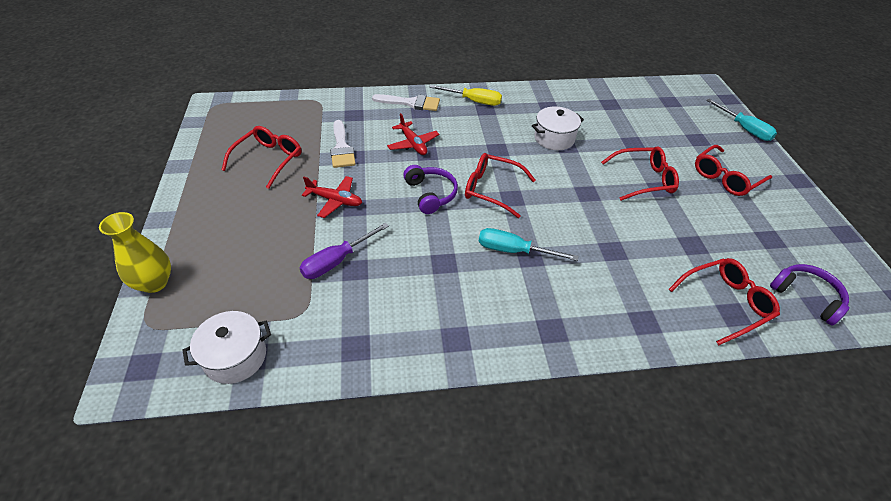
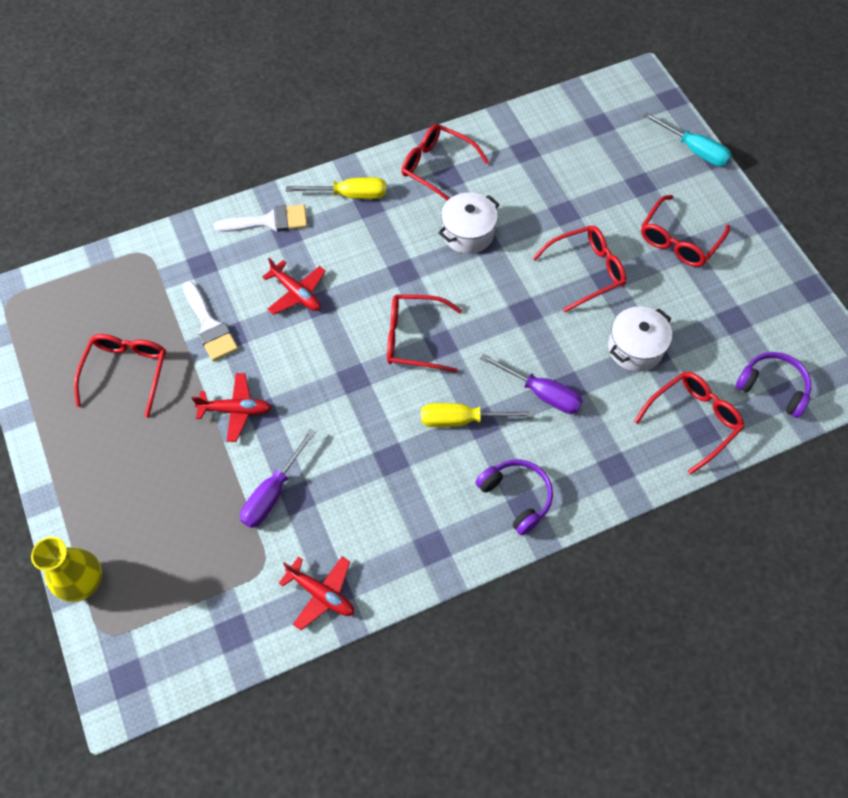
camera: 15 degrees left, 15 degrees up
(235, 357) = (217, 638): white pot -> white pot (635, 348)
(342, 347) = (321, 594): none -> red plane
(431, 194) = (345, 367): purple headphones -> purple headphones (516, 497)
(513, 251) = (462, 420): turquoise screwdriver -> yellow screwdriver
(542, 100) = (437, 167): none -> red glasses
(587, 249) = (541, 393): none -> purple screwdriver

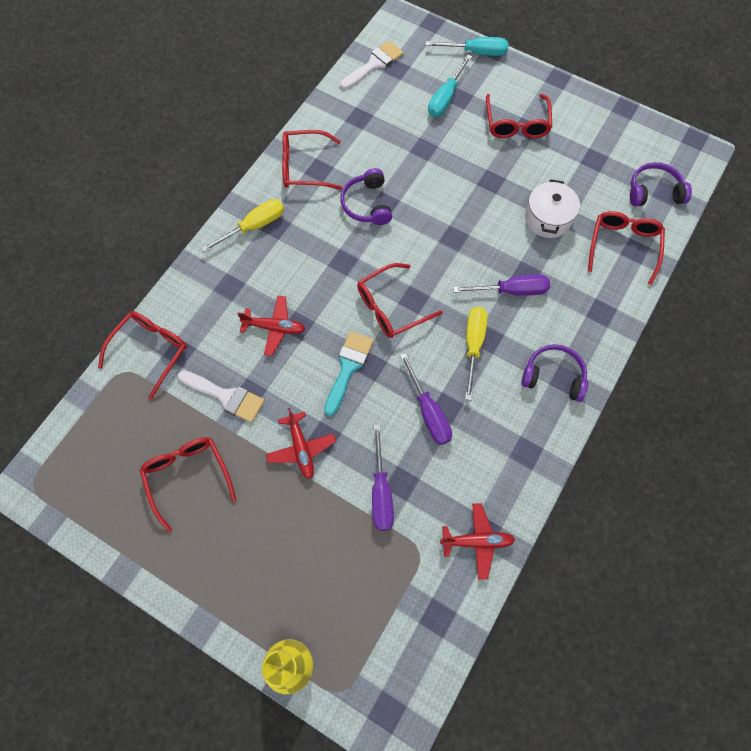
camera: 35 degrees left, 5 degrees up
(236, 410) = (301, 448): red plane -> red plane turned 105 degrees clockwise
(269, 221) = (206, 284): white brush -> white brush (374, 64)
(332, 367) = (348, 367): none -> turquoise brush
(372, 452) = (428, 412): none -> purple screwdriver
(462, 420) = (473, 345): yellow screwdriver -> yellow screwdriver turned 135 degrees clockwise
(468, 233) = (367, 204): white pot -> purple headphones
(586, 271) = (472, 183): red glasses -> red glasses (150, 351)
(626, 177) = (446, 98): none -> turquoise screwdriver

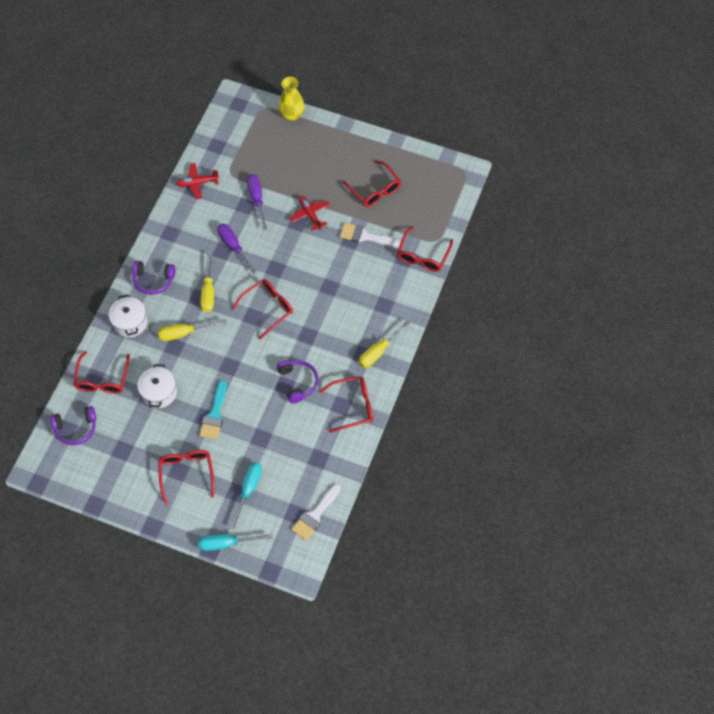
camera: 170 degrees right, 5 degrees down
(274, 328) = (345, 282): red plane -> none
(348, 367) = (290, 265): turquoise brush -> turquoise brush (214, 414)
(511, 290) = (184, 333): purple screwdriver -> yellow screwdriver
(587, 317) = (130, 322): none -> white pot

